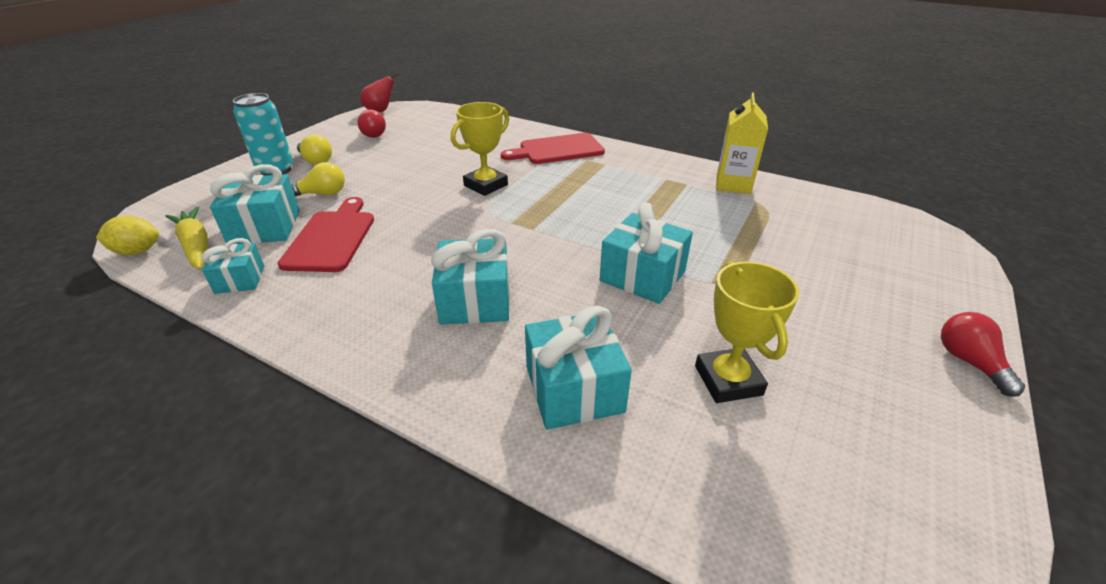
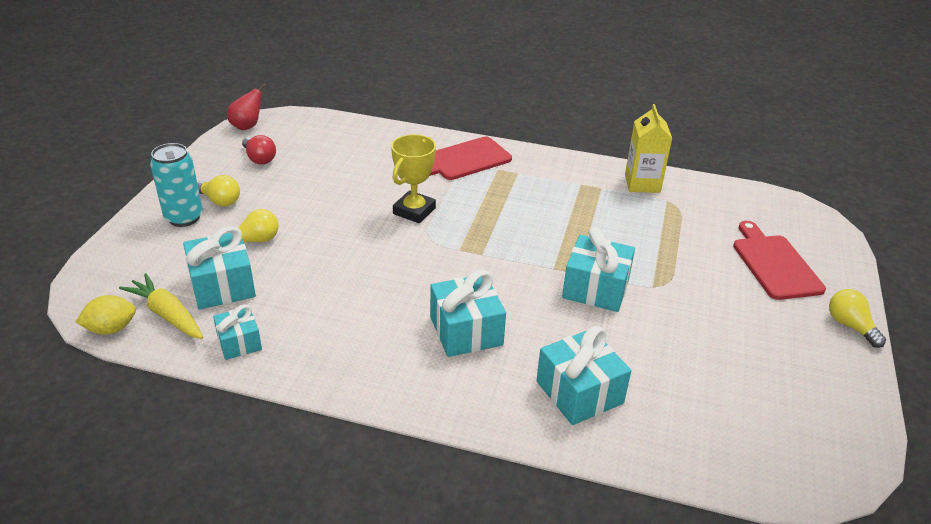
camera: 15 degrees left, 0 degrees up
(331, 238) = (298, 288): red cutting board -> red cutting board (774, 264)
(728, 380) = (688, 367): yellow trophy -> none
(969, 362) = (850, 326): red light bulb -> yellow light bulb

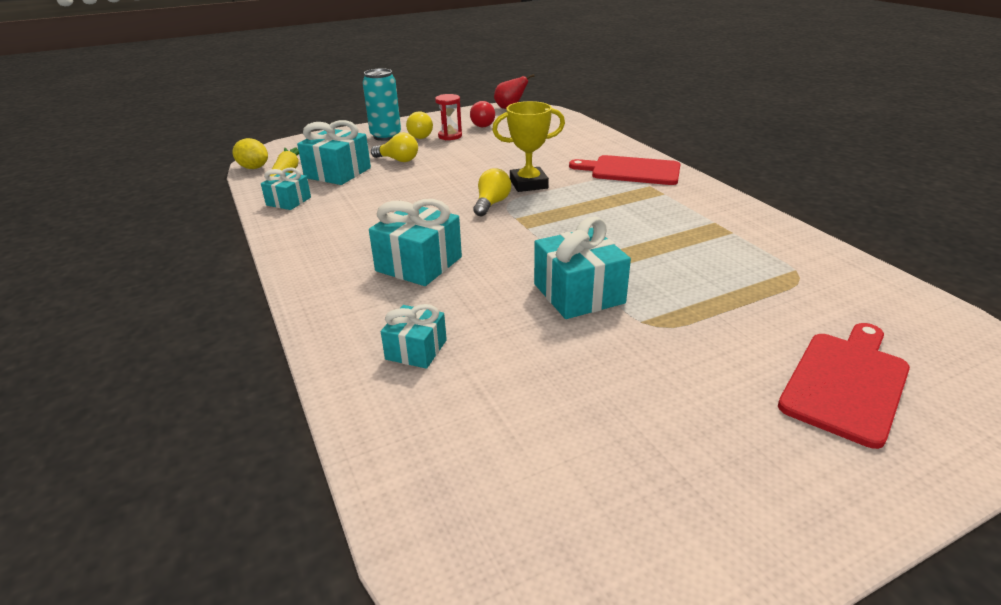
camera: 50 degrees right, 5 degrees down
(252, 188) = (450, 136): none -> red hourglass
(579, 392) = (416, 350): turquoise gift -> turquoise gift, size x0.61
(642, 183) = (789, 246): yellow carton -> none
(850, 326) = (857, 504): yellow light bulb -> yellow light bulb (491, 204)

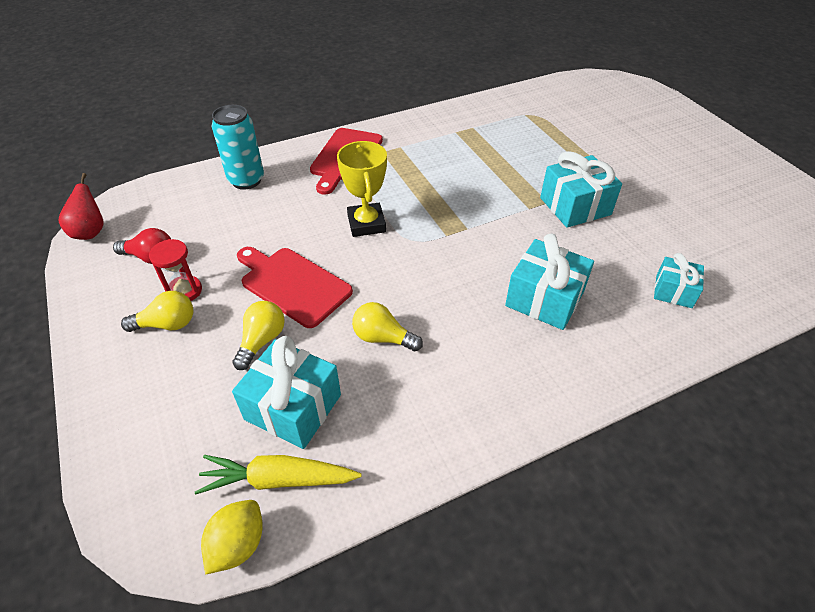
camera: 90 degrees left, 15 degrees up
(288, 201) = (389, 450): turquoise gift -> none
(386, 136) = (151, 366): turquoise can -> turquoise can (246, 180)
(491, 204) = (413, 251): yellow light bulb -> yellow light bulb (383, 338)
(846, 383) = (641, 125): red cutting board -> red cutting board (292, 284)

